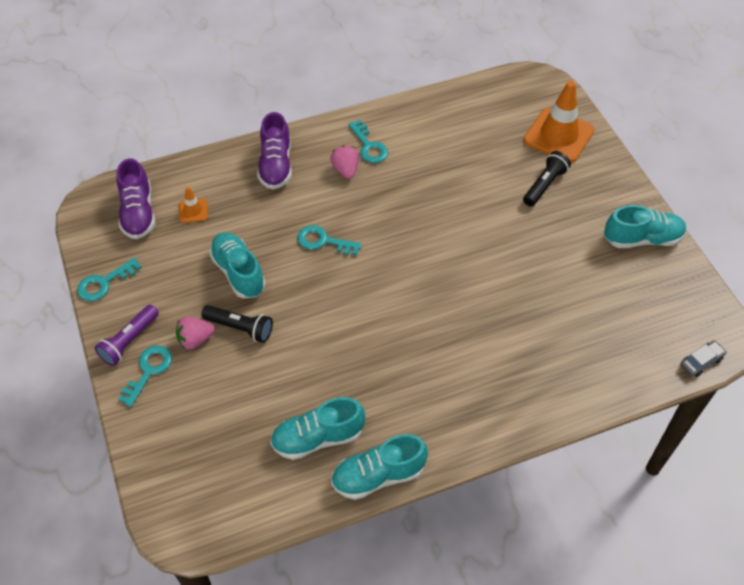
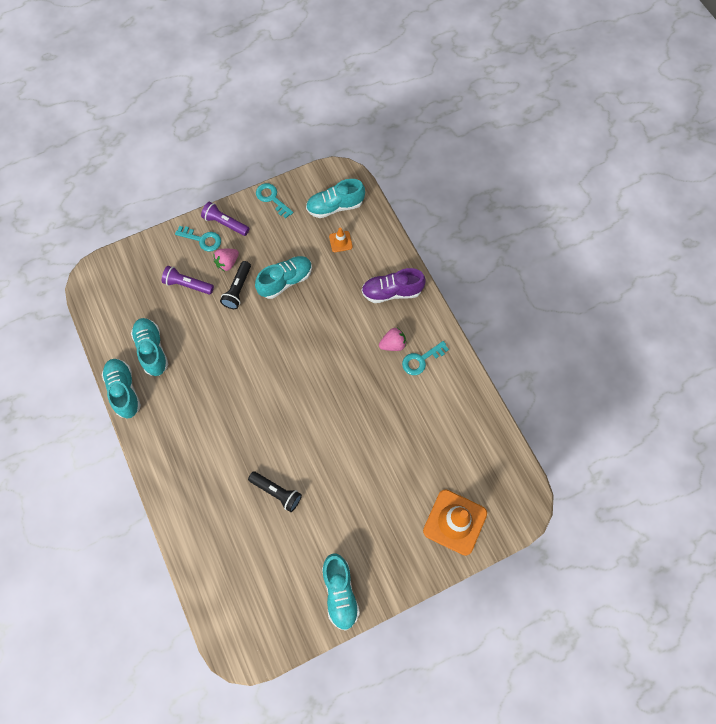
camera: 85 degrees right, 15 degrees up
(138, 213) = (335, 206): purple shoe -> turquoise shoe
(195, 340) = (227, 263): pink strawberry -> pink strawberry turned 105 degrees counterclockwise
(220, 391) = (188, 285): none -> purple flashlight
(323, 241) = (318, 335): turquoise key -> none
(544, 185) = (393, 508): black flashlight -> black flashlight (276, 492)
(701, 362) = (217, 632): grey car -> none

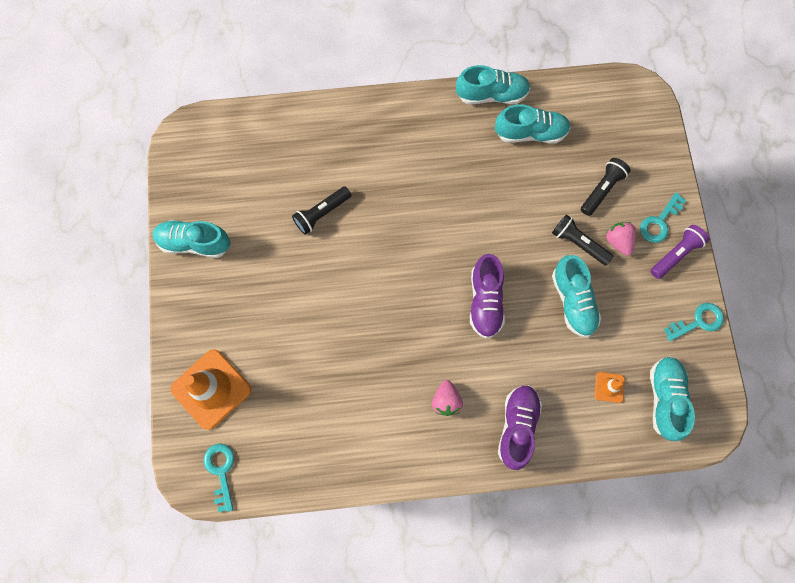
camera: 110 degrees right, 5 degrees up
(188, 285) = (602, 190): purple flashlight -> black flashlight
(307, 341) = (485, 301): none -> purple shoe
(421, 360) = (413, 427): turquoise key -> turquoise key (221, 471)

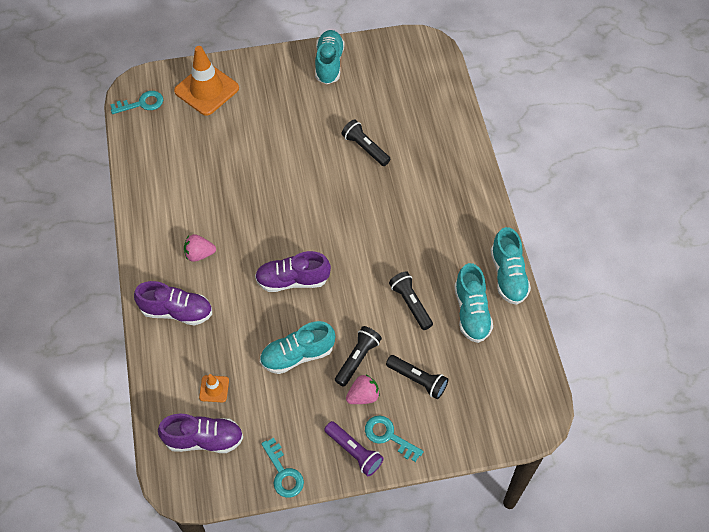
camera: 85 degrees right, 15 degrees down
(519, 187) = (410, 304): none -> black flashlight
(664, 398) = (204, 439): turquoise shoe -> purple shoe

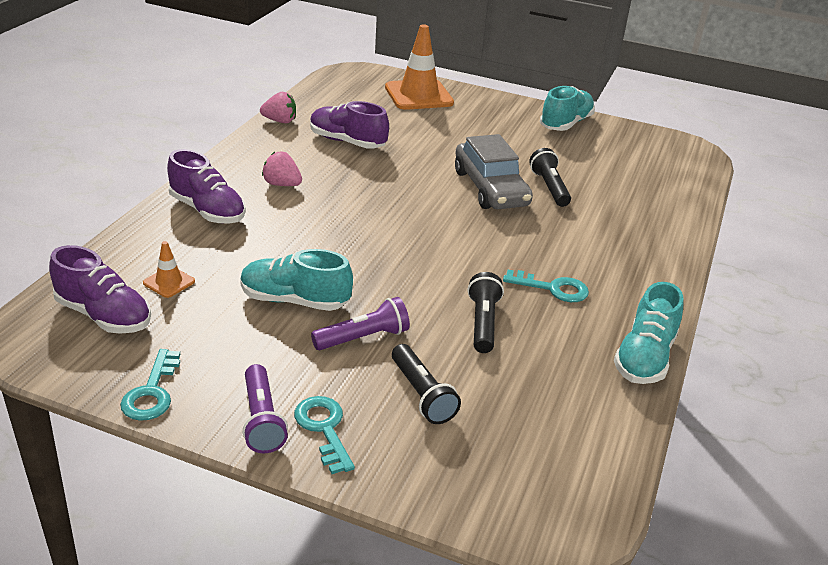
camera: 30 degrees right, 25 degrees down
(142, 103) = (346, 81): turquoise key -> turquoise key (553, 288)
(292, 280) = (358, 243): purple shoe -> purple shoe (347, 142)
(330, 172) = (490, 188): none -> grey car
(357, 359) = (363, 338): black flashlight -> purple flashlight
(363, 396) = (333, 373): pink strawberry -> pink strawberry (280, 121)
(471, 312) = (560, 367): turquoise shoe -> none

